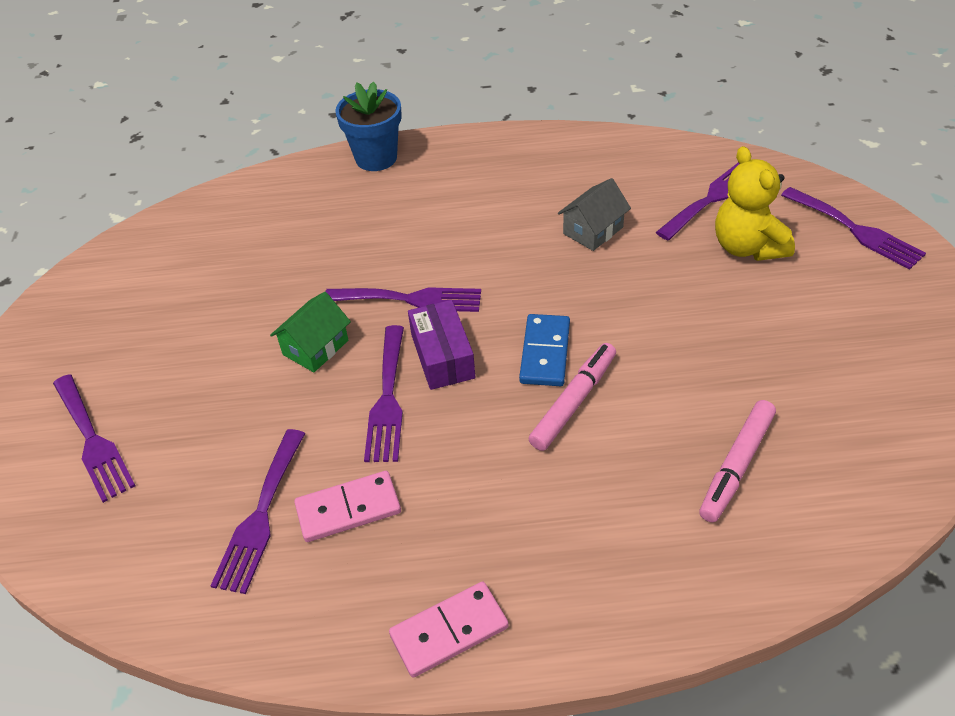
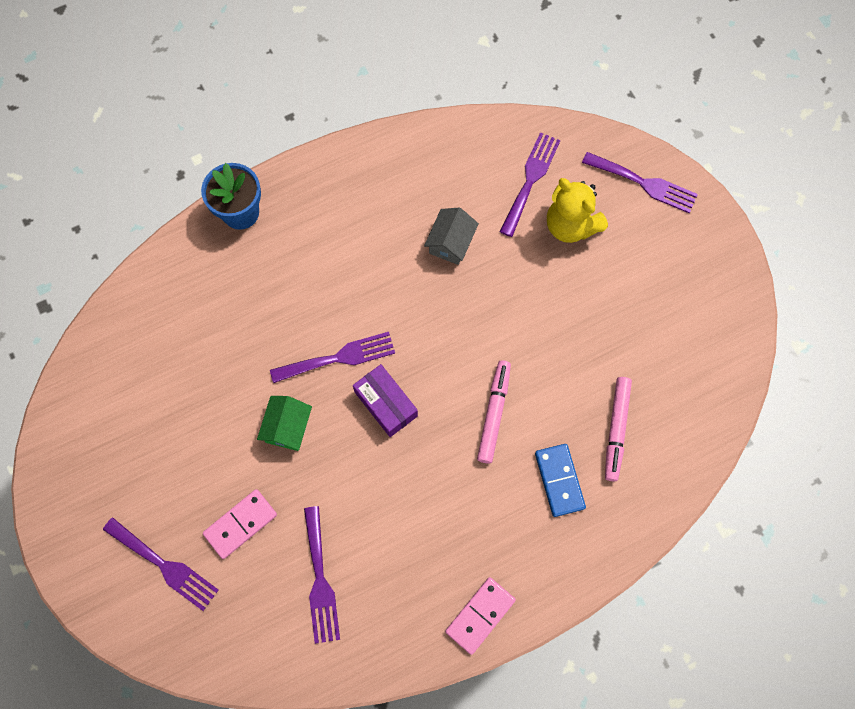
camera: 25 degrees left, 25 degrees up
(348, 509) = (377, 554): pink domino -> pink domino (240, 524)
(387, 399) = (363, 455): purple fork -> none
(545, 353) = (458, 376): blue domino -> blue domino (559, 480)

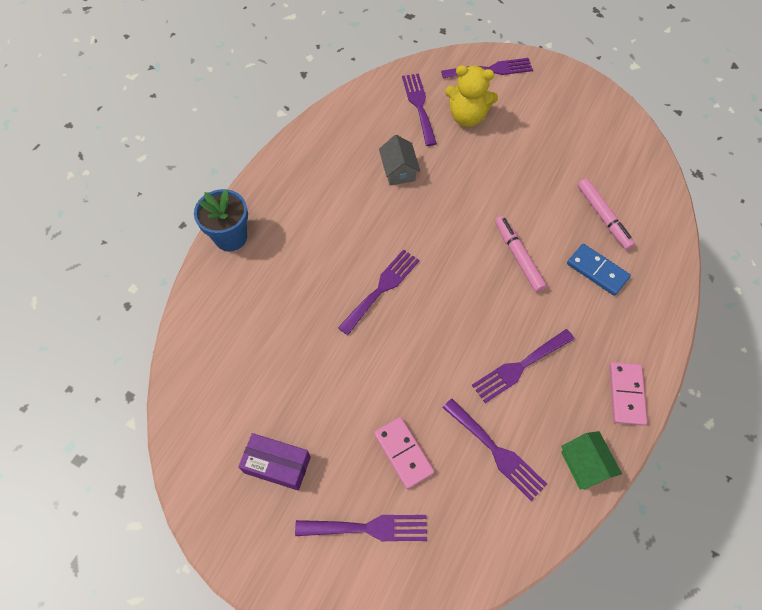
camera: 35 degrees left, 10 degrees down
(240, 524) = (403, 453): pink domino -> pink domino turned 45 degrees counterclockwise
(287, 427) = (383, 359): green house -> green house (584, 464)
(386, 404) = (440, 297): purple box -> purple box (277, 464)
(404, 521) = (520, 367): none -> purple fork

